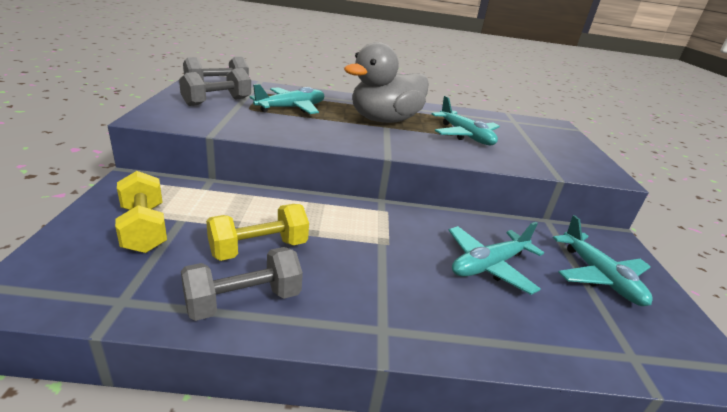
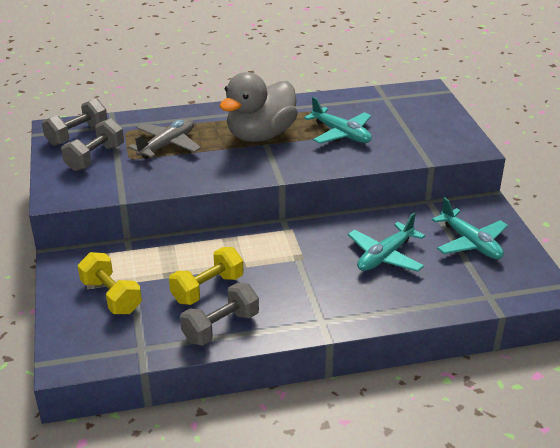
camera: 10 degrees left, 5 degrees up
(291, 108) = (167, 145): turquoise plane -> grey plane

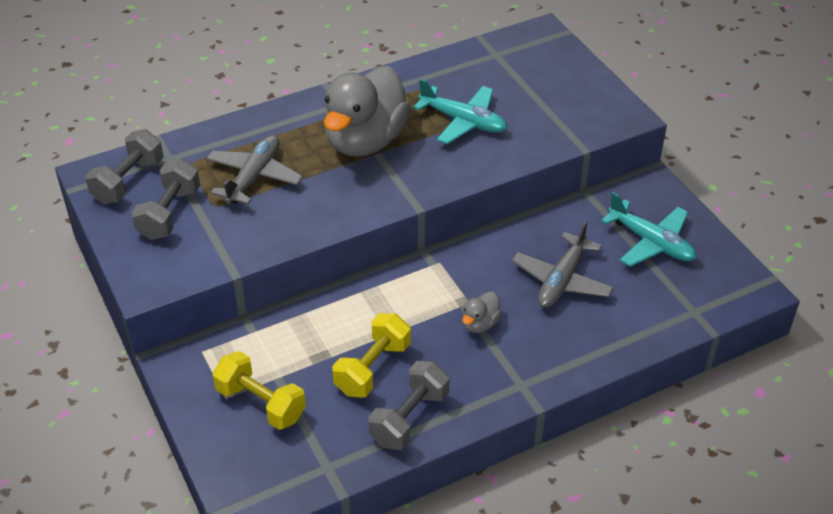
camera: 15 degrees left, 10 degrees up
(306, 274) = (480, 324): none -> grey duck
(385, 256) = (562, 280): turquoise plane -> grey plane

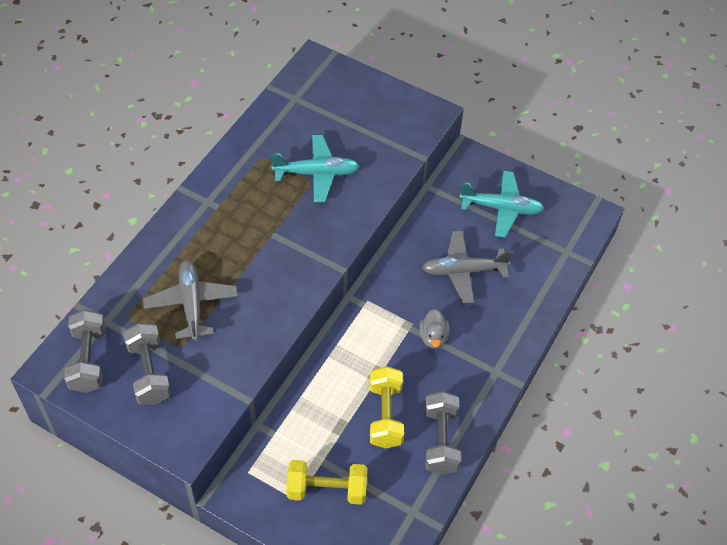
camera: 35 degrees left, 10 degrees up
(365, 141) = (254, 227): grey duck -> none
(562, 280) = (463, 271): grey plane -> grey plane turned 90 degrees clockwise

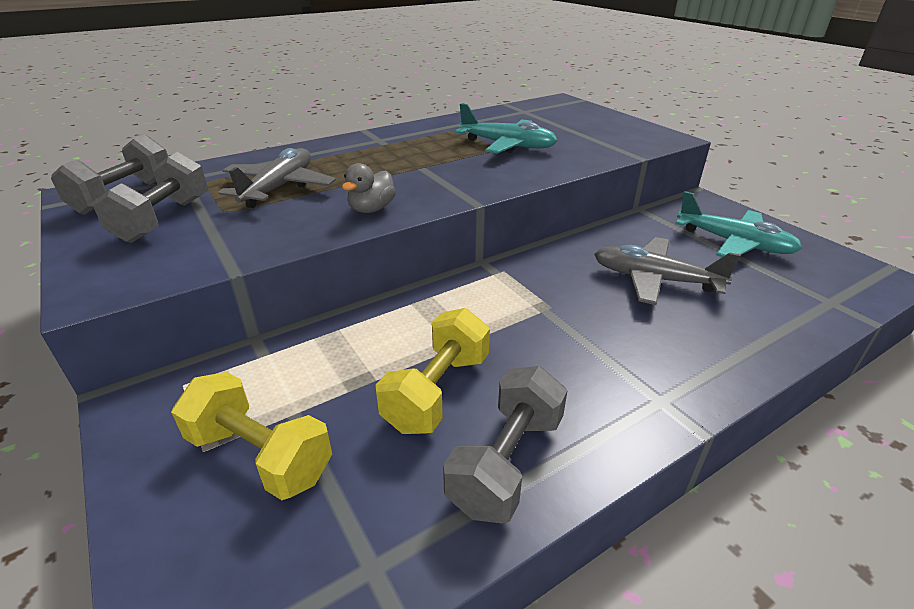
camera: 30 degrees right, 20 degrees down
(433, 337) = (573, 328): grey duck -> grey duck (371, 209)

